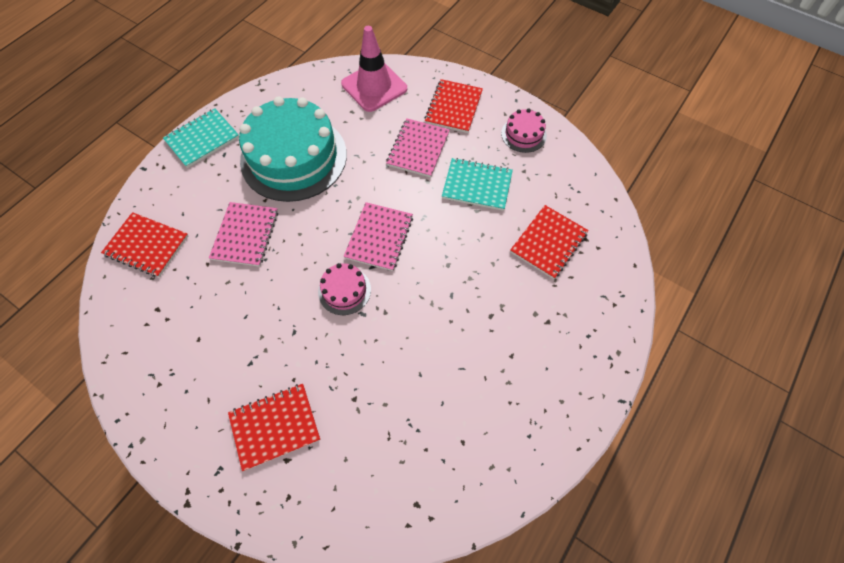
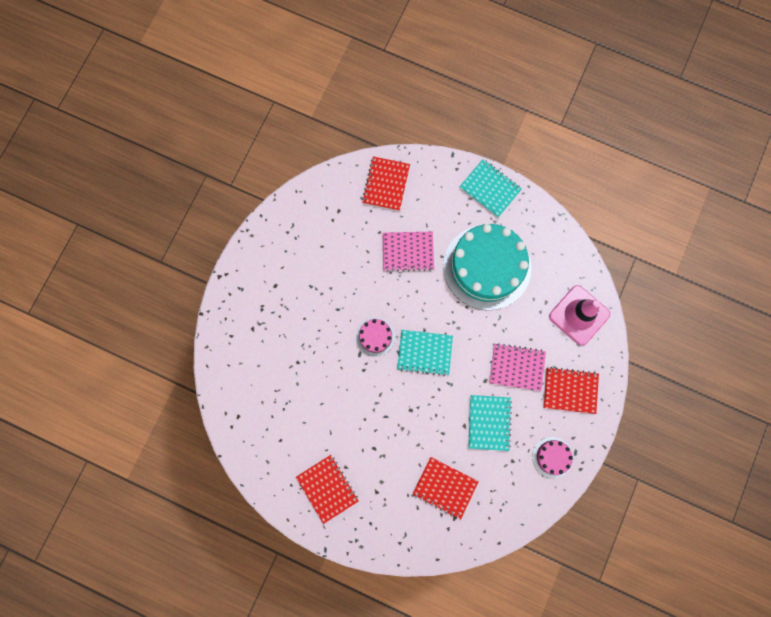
camera: 80 degrees right, 15 degrees up
(275, 426) = (272, 315): red notebook -> red notebook (327, 488)
(379, 237) = (424, 352): pink notebook -> turquoise notebook

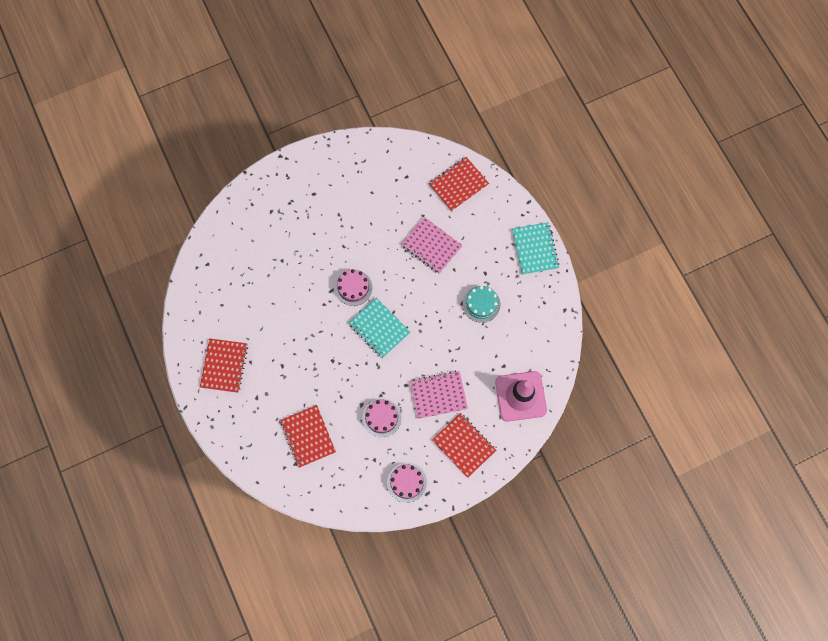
camera: 40 degrees right, 5 degrees down
(487, 267) = (481, 304): turquoise cake -> turquoise cake, size x0.44
(489, 422) = (381, 417): turquoise notebook -> pink cake
(517, 367) = (438, 395): pink notebook -> pink notebook turned 60 degrees counterclockwise

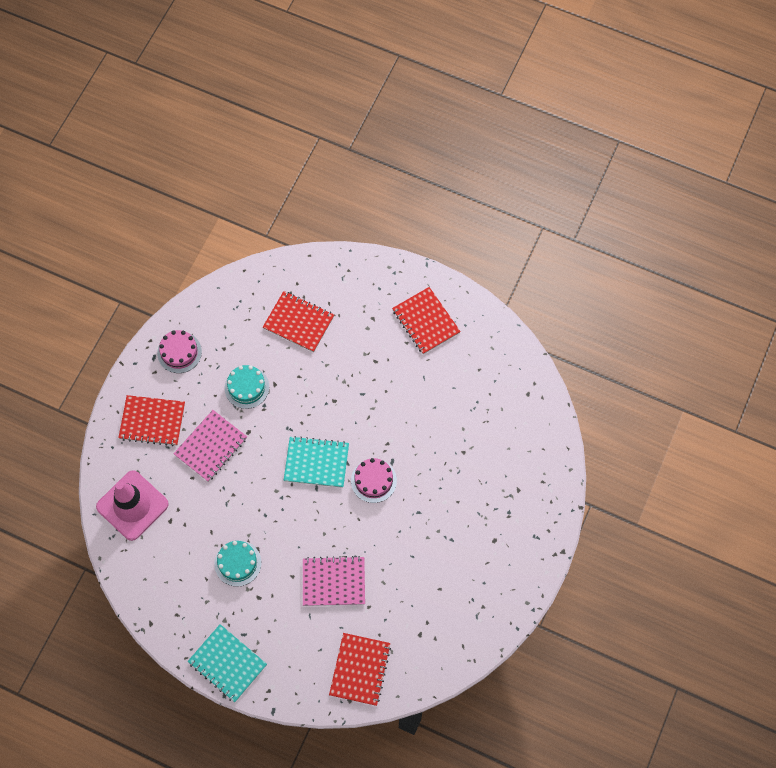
camera: 140 degrees right, 5 degrees down
(381, 417) = (247, 387): pink cake -> turquoise cake

